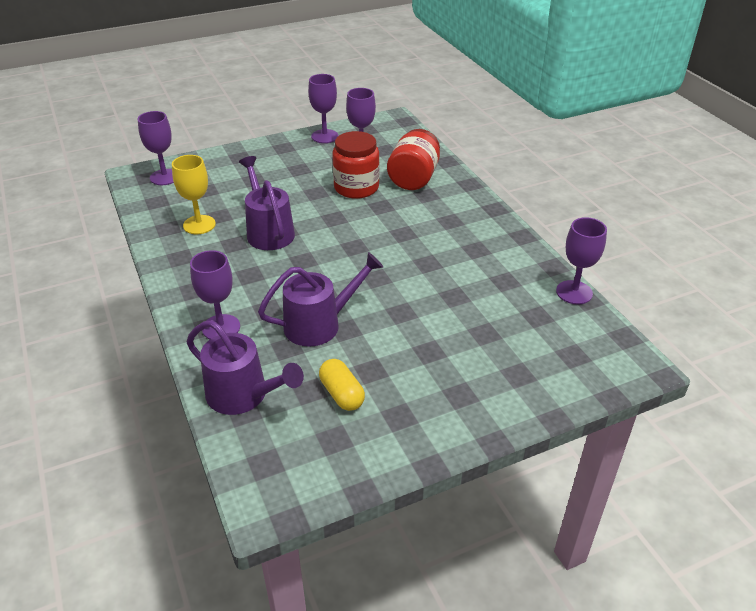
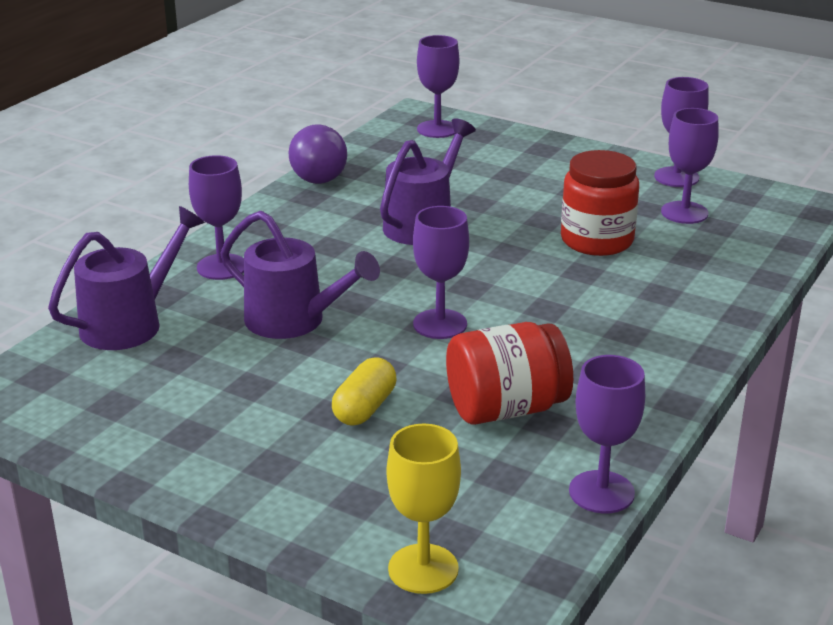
camera: 55 degrees right, 10 degrees down
(158, 241) = (322, 175): none -> purple light bulb
(199, 225) = (379, 182): yellow goblet -> yellow goblet (423, 569)
(243, 395) = (130, 323): purple watering can -> purple watering can turned 135 degrees counterclockwise
(342, 394) = (190, 381): yellow capsule -> yellow capsule (364, 408)
(381, 273) = (440, 324): none -> purple goblet
(413, 178) = (684, 270): red jar -> red jar (506, 409)

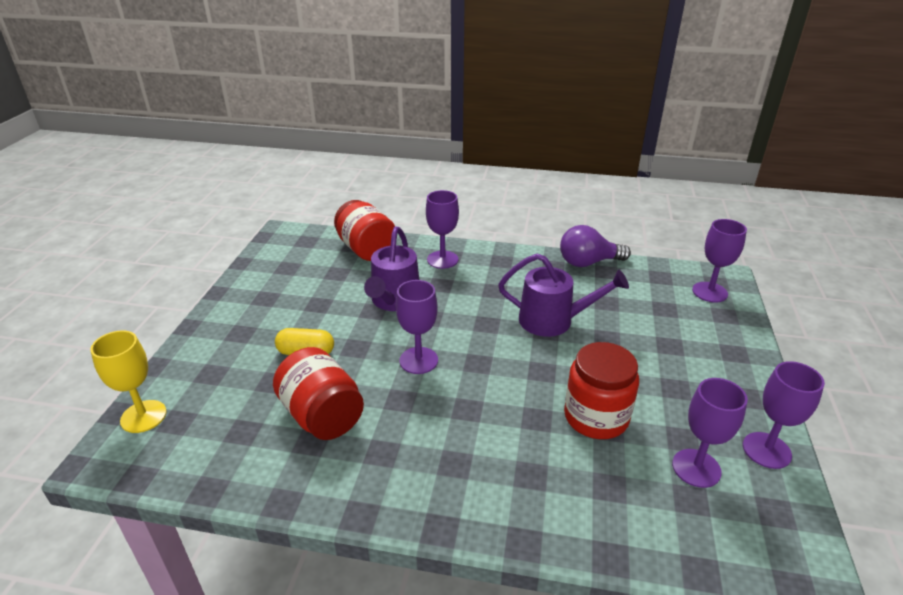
camera: 70 degrees right, 5 degrees up
(130, 323) = (366, 249): purple watering can -> red jar
(601, 492) = (229, 487): purple goblet -> none

